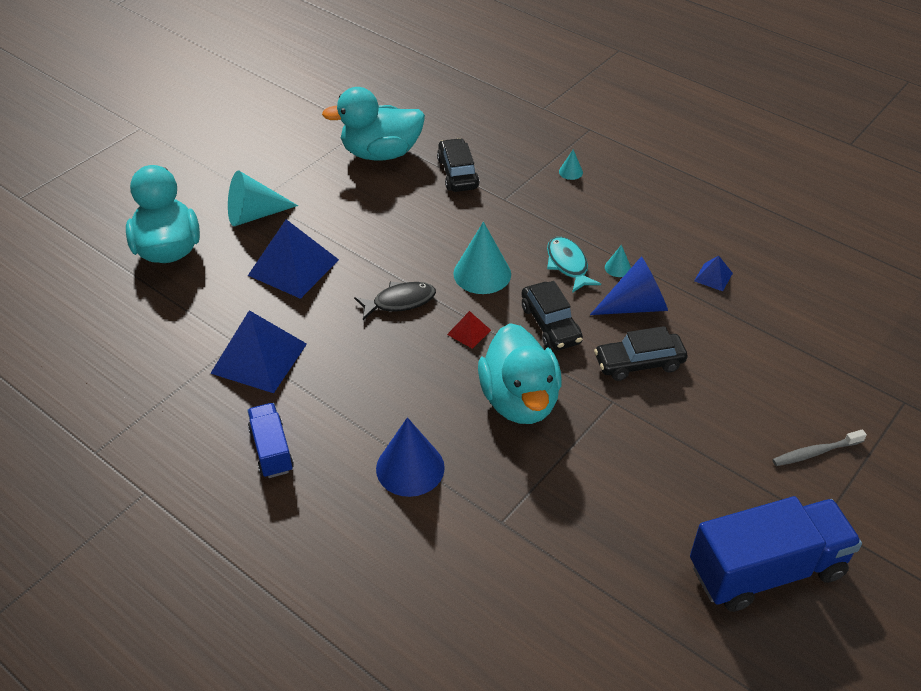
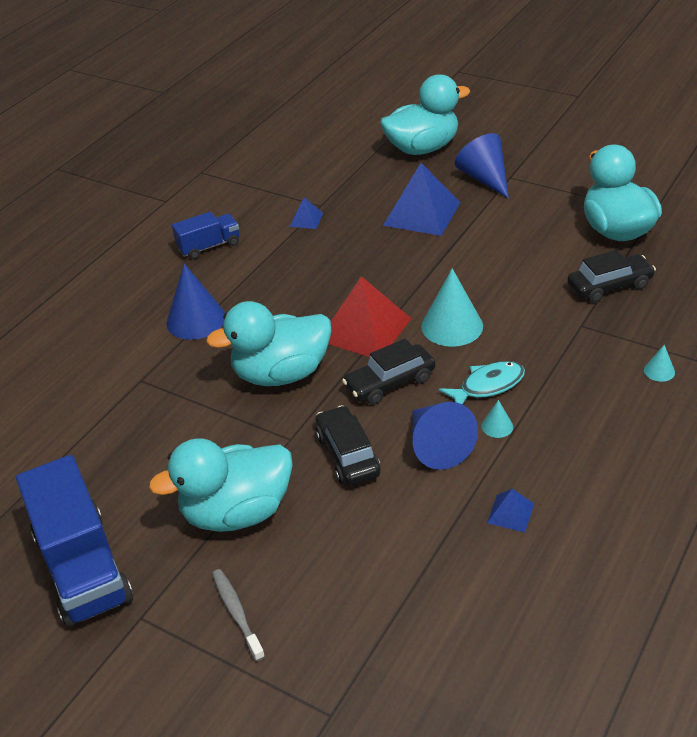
camera: 85 degrees right, 5 degrees down
(254, 215) = (484, 178): turquoise cone -> blue cone
(259, 358) = (306, 219): blue pyramid -> blue pyramid, size x0.46
(400, 302) = (395, 281): black fish -> none
(469, 332) = (365, 329): red pyramid -> red pyramid, size x2.18
(702, 446) = (237, 512): none -> turquoise duck

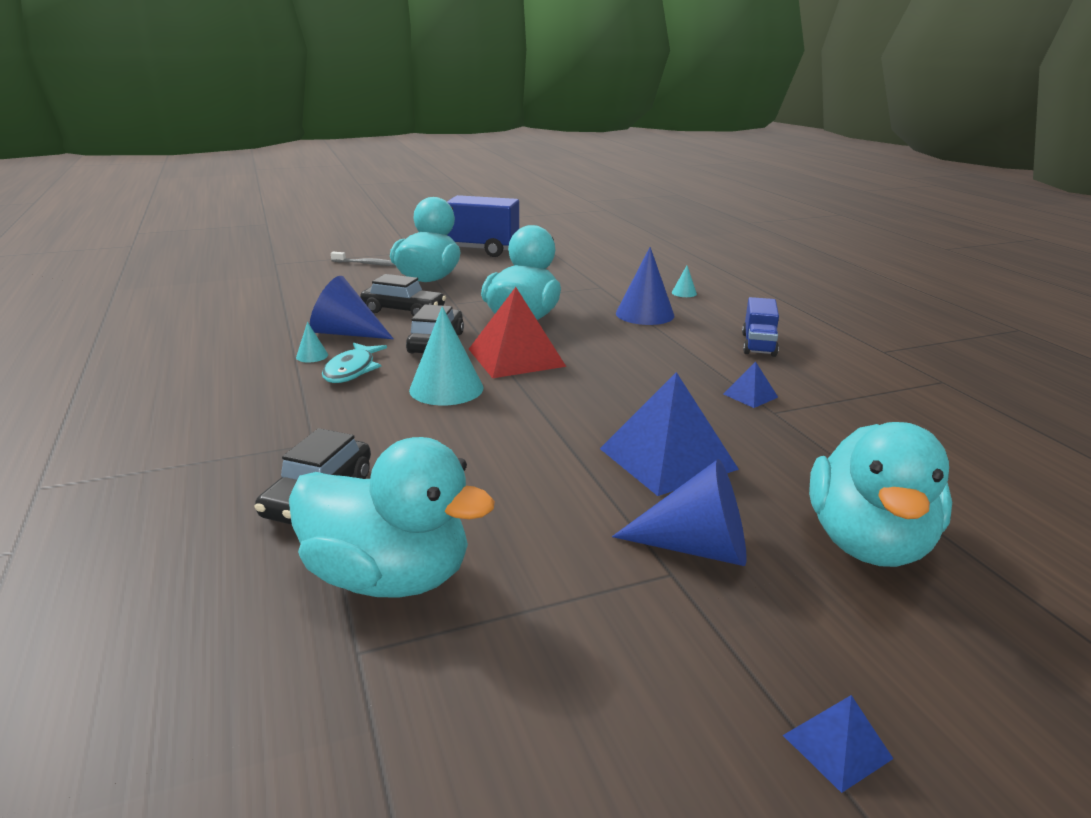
camera: 125 degrees right, 15 degrees down
(510, 513) = (249, 330): blue pyramid -> blue pyramid (837, 746)
(659, 371) = (181, 444): turquoise cone -> turquoise cone (684, 293)

